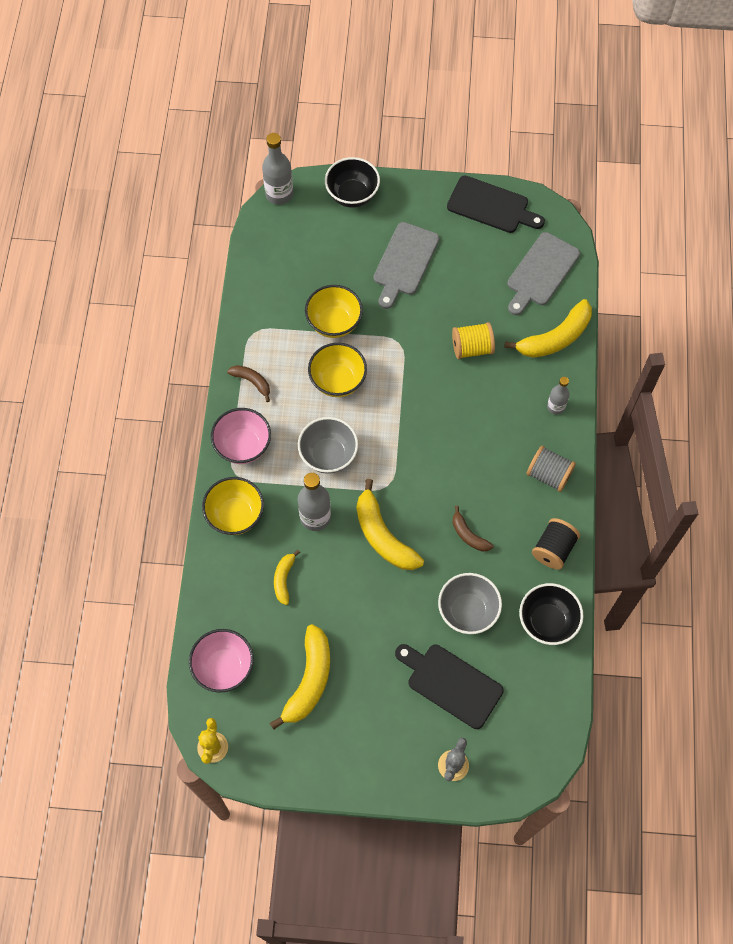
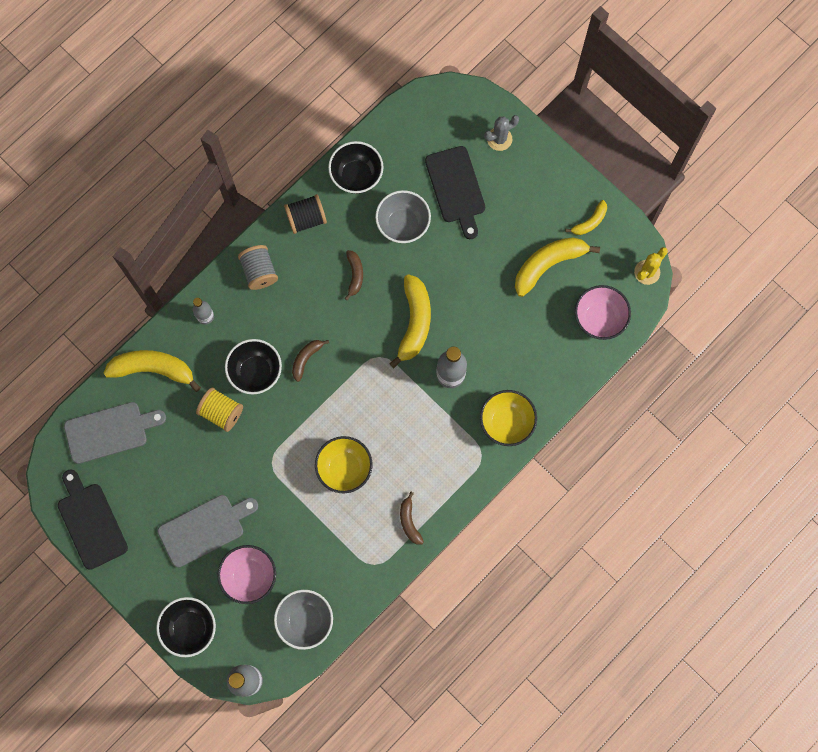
camera: 140 degrees left, 10 degrees up
(243, 446) = (458, 473): pink bowl -> pink bowl (250, 576)
(284, 579) = (509, 347): yellow banana -> yellow banana (590, 222)
(328, 455) = (402, 414): grey bowl -> grey bowl (305, 620)
(334, 323) = (305, 520): yellow bowl -> none
(445, 437) = (306, 359): none -> brown banana
(474, 397) = (256, 372): none -> black bowl

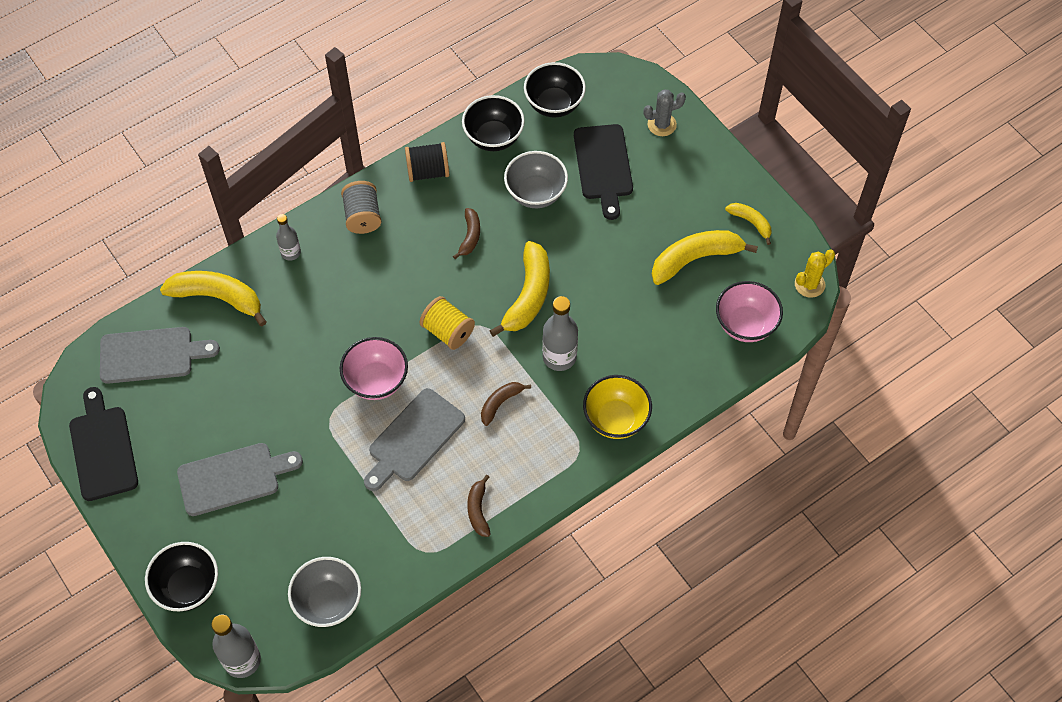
camera: 10 degrees right, 15 degrees down
(221, 412) = (284, 355): yellow spool -> yellow spool (448, 331)
(250, 576) = (273, 540): pink bowl -> pink bowl (376, 381)
(256, 372) = (334, 319): black bowl -> black bowl (554, 104)
(306, 359) = (395, 314): brown banana -> brown banana (500, 403)
(344, 468) = (413, 438): yellow bowl -> grey cutting board
(590, 222) = (751, 222): yellow banana -> yellow banana turned 105 degrees counterclockwise

